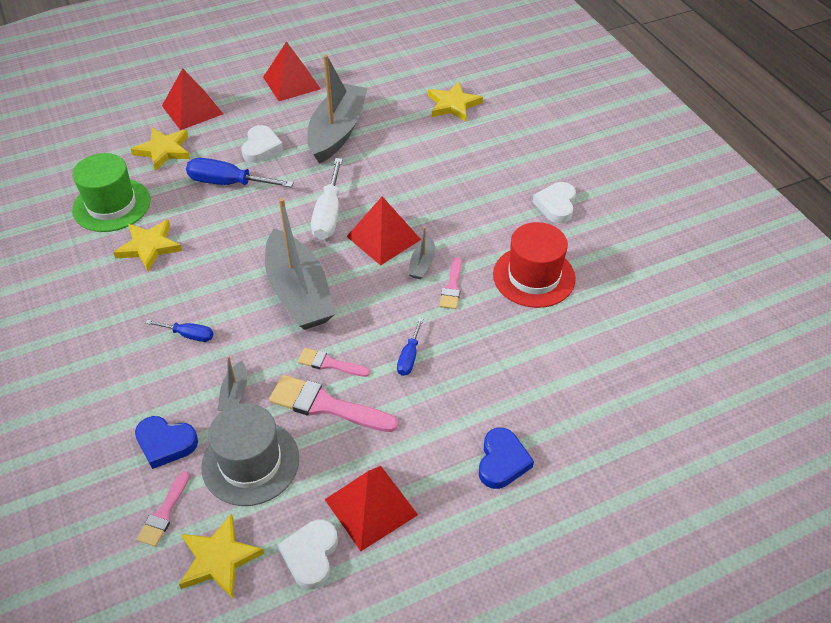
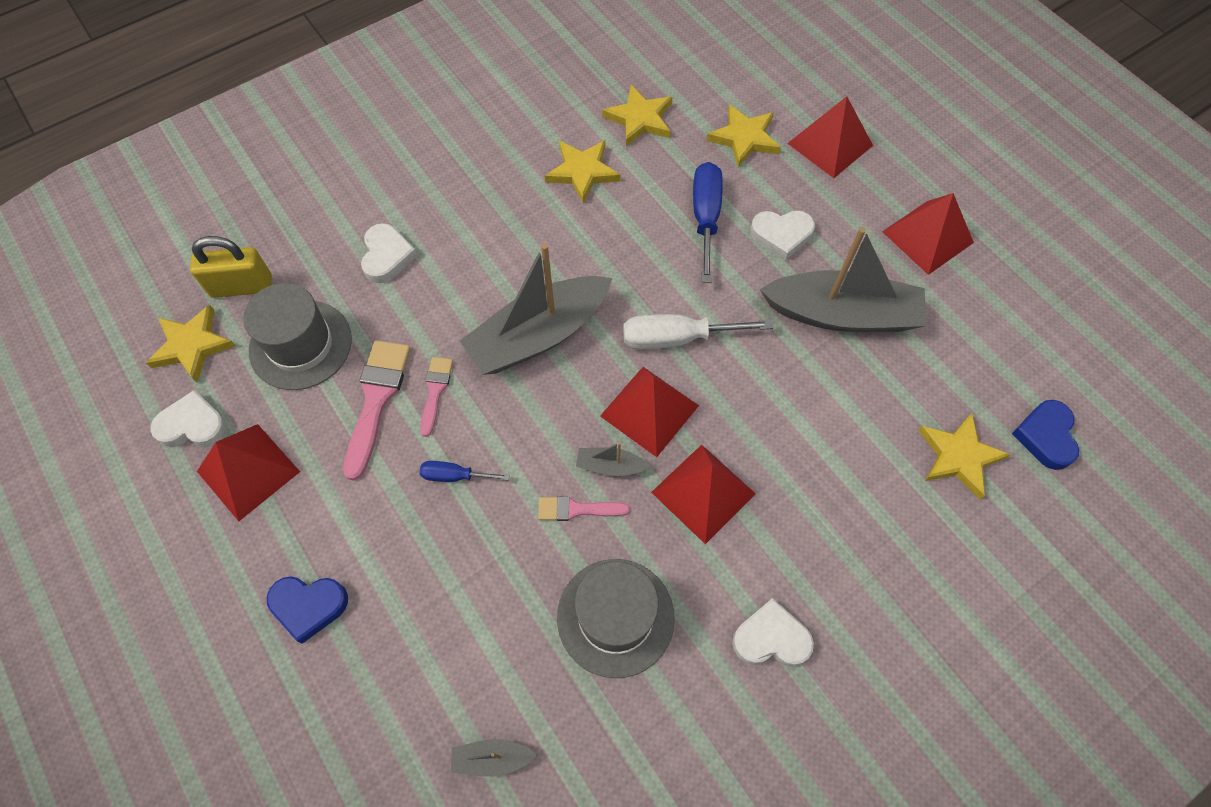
camera: 80 degrees right, 15 degrees up
(112, 205) = (639, 119): green hat -> yellow star
(164, 513) = (242, 286): pink brush -> yellow padlock
(165, 443) = (320, 265): blue heart -> blue heart (1045, 436)
(178, 390) = (387, 256): none -> white heart
(189, 335) = (460, 245): blue screwdriver -> none
(235, 393) = (386, 308): grey boat -> grey boat (492, 758)
(453, 220) = (703, 493): none -> red pyramid
(534, 276) = (615, 617): red hat -> grey hat

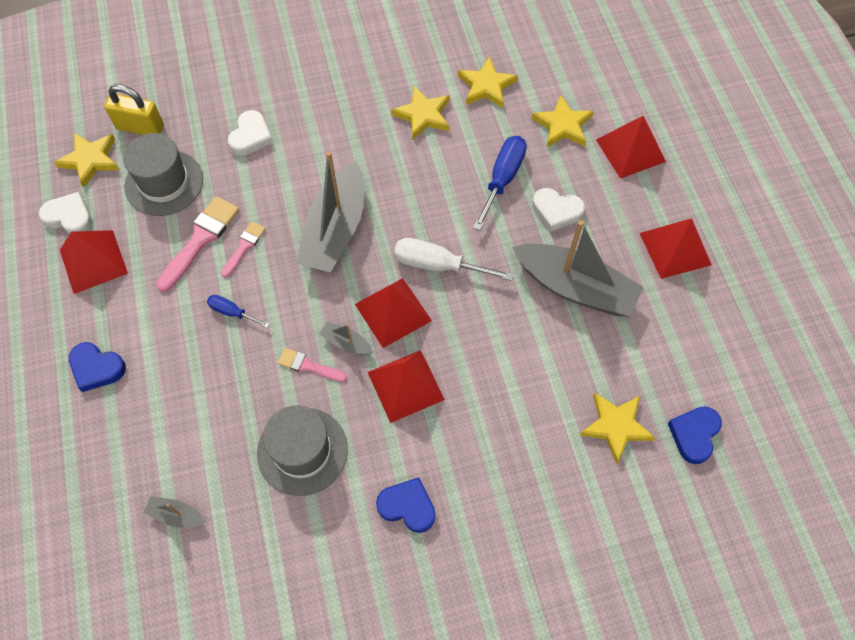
camera: 20 degrees right, 0 degrees up
(538, 335) = (335, 230): grey boat -> grey boat turned 60 degrees counterclockwise
(771, 638) = (407, 506): white heart -> blue heart

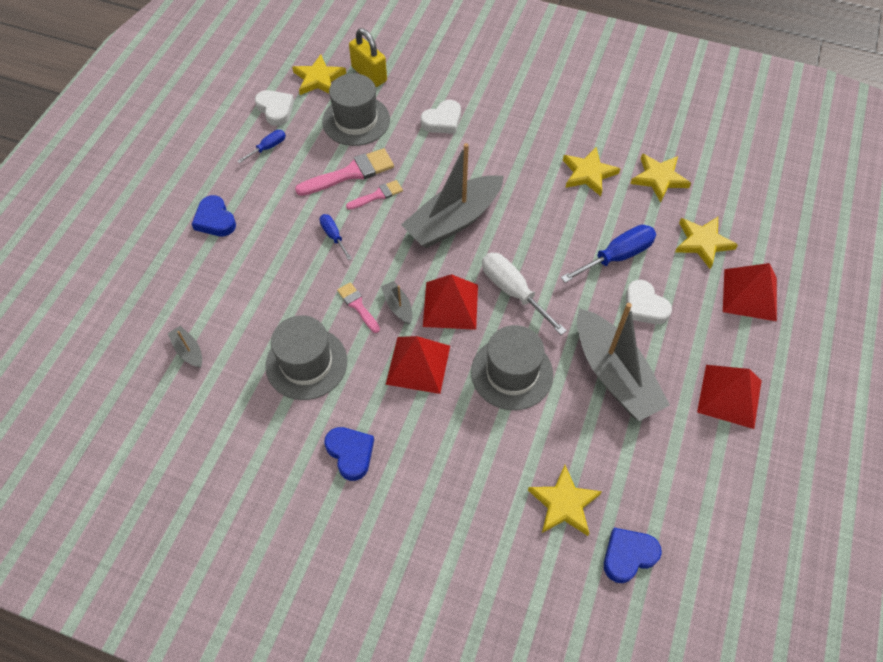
camera: 35 degrees right, 5 degrees down
(93, 261) = (268, 147): red pyramid -> blue screwdriver
(491, 340) = (512, 373): none -> grey hat

